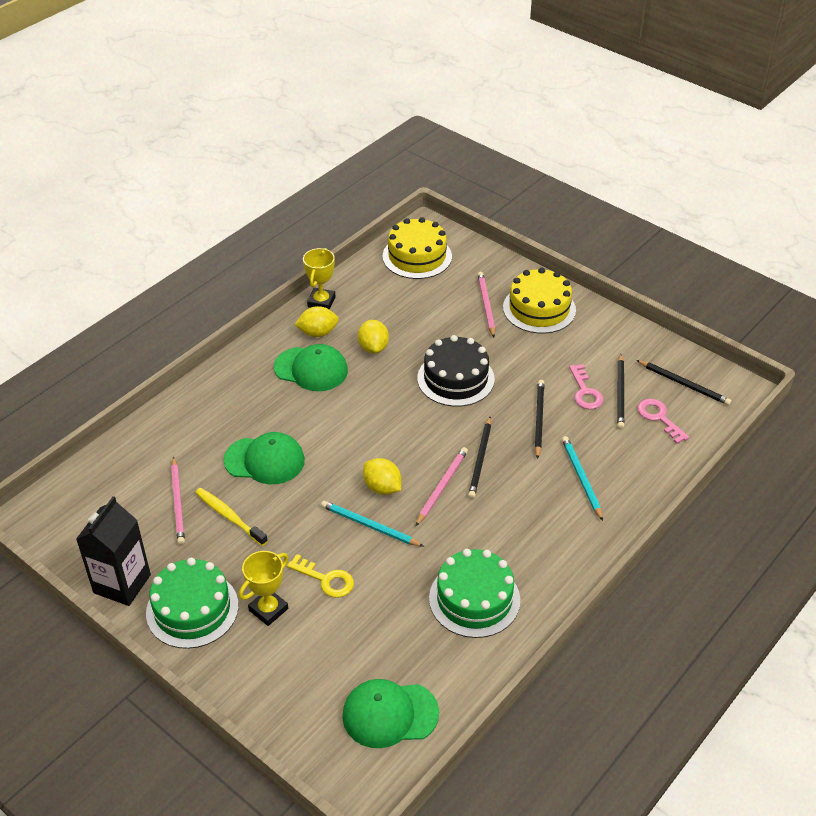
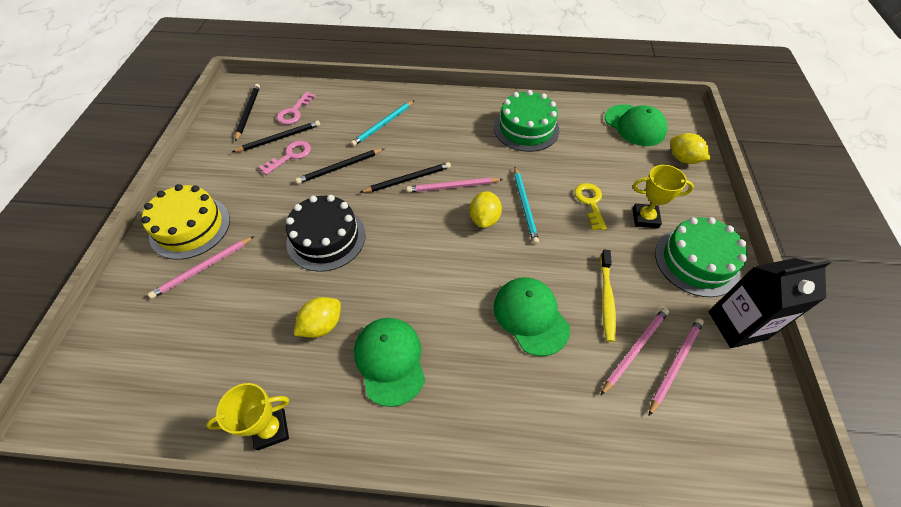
camera: 125 degrees left, 10 degrees up
(144, 518) = (675, 364): none -> pink pencil
(318, 333) = (329, 394): yellow lemon -> yellow lemon (683, 159)
(417, 256) = (132, 379): yellow cake -> none

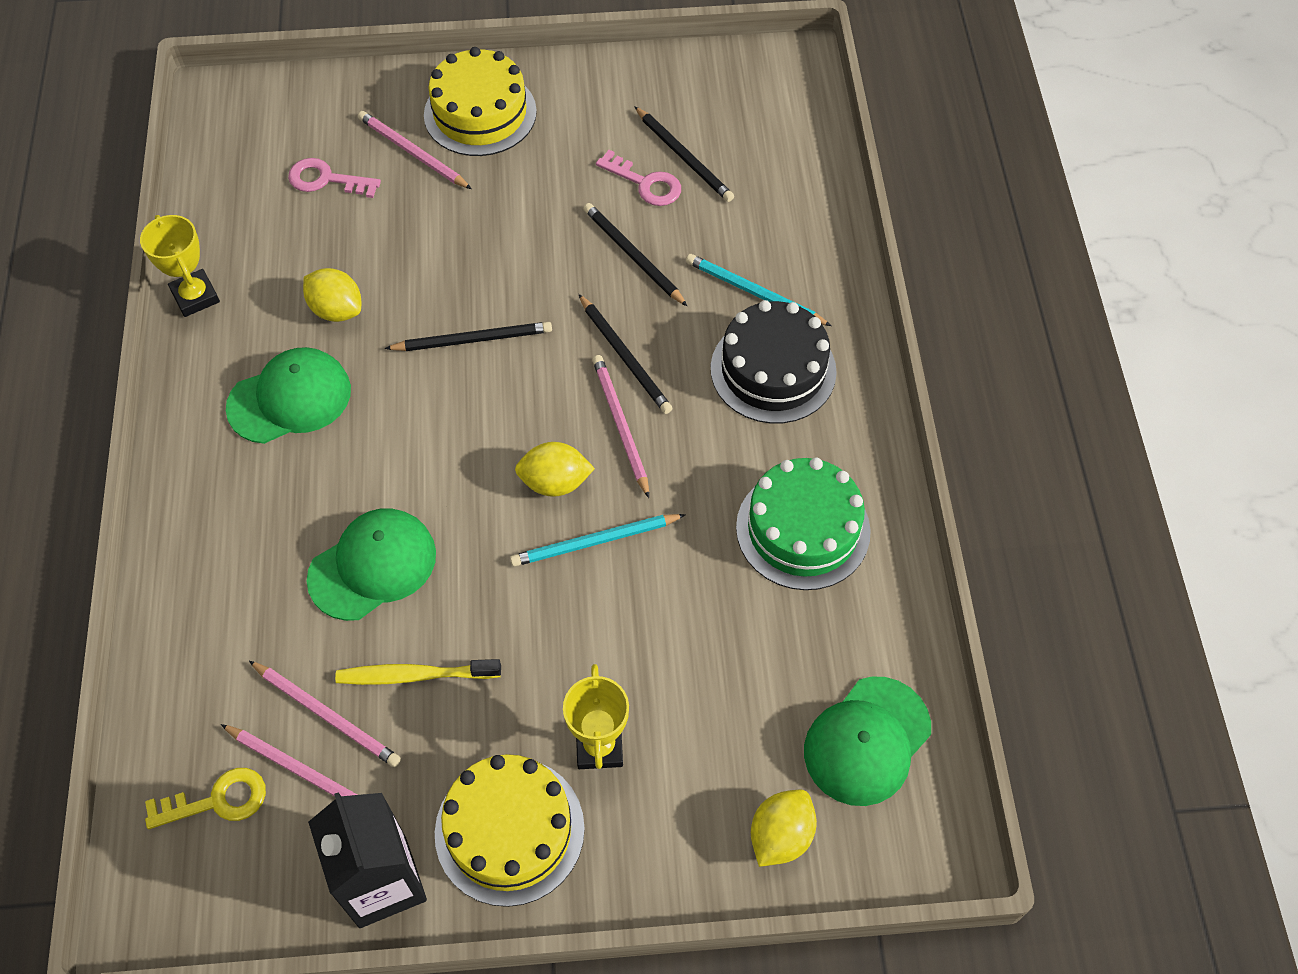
camera: 80 degrees right, 5 degrees up
(248, 112) = (736, 96): black pencil -> black pencil (473, 339)
(294, 112) = (754, 157): pink key -> pink key (326, 180)
(326, 238) = (483, 276): black cake -> black cake (773, 370)
(590, 203) = (621, 650): yellow key -> yellow key (217, 800)
(696, 261) = (509, 830): green cake -> yellow cake

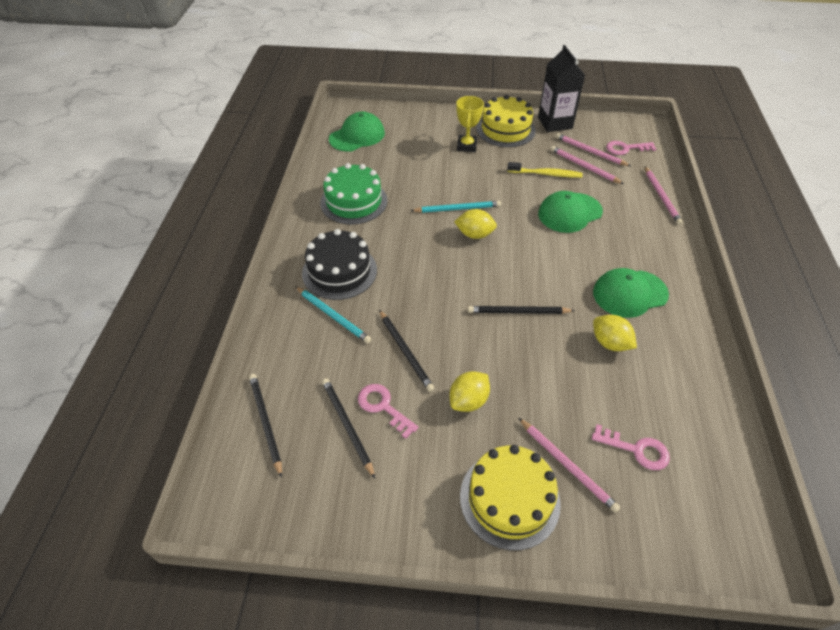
camera: 170 degrees left, 10 degrees down
(195, 296) = (712, 366): yellow trophy -> none
(217, 800) = (626, 148): yellow key -> pink key
(620, 425) = (434, 255): pink pencil -> pink pencil (661, 197)
(625, 357) = (424, 289): black pencil -> black pencil (265, 422)
(780, 836) = (401, 118): yellow lemon -> yellow lemon (468, 401)

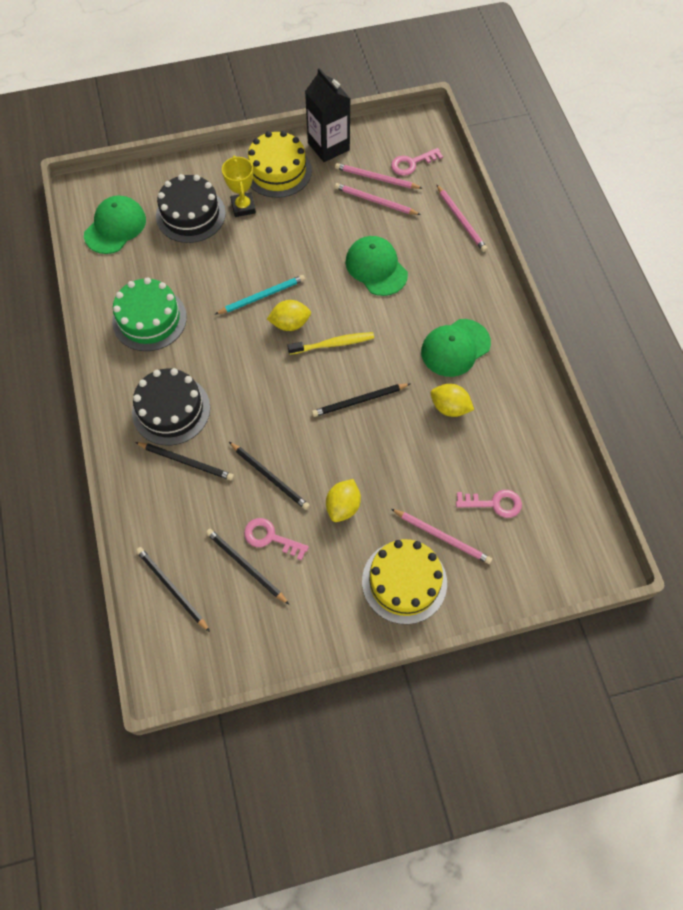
camera: 20 degrees left, 15 degrees up
(333, 316) = (186, 462): turquoise pencil -> black pencil
(421, 141) = (190, 214): none -> black cake
(546, 174) = (339, 223): yellow toothbrush -> yellow toothbrush (333, 344)
(569, 213) = (376, 267): green cap -> green cap turned 105 degrees clockwise

